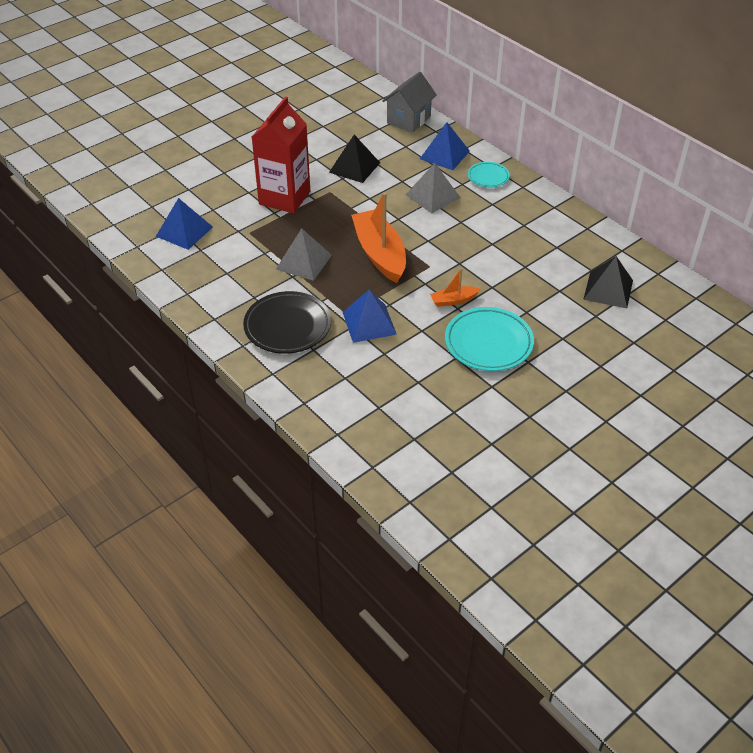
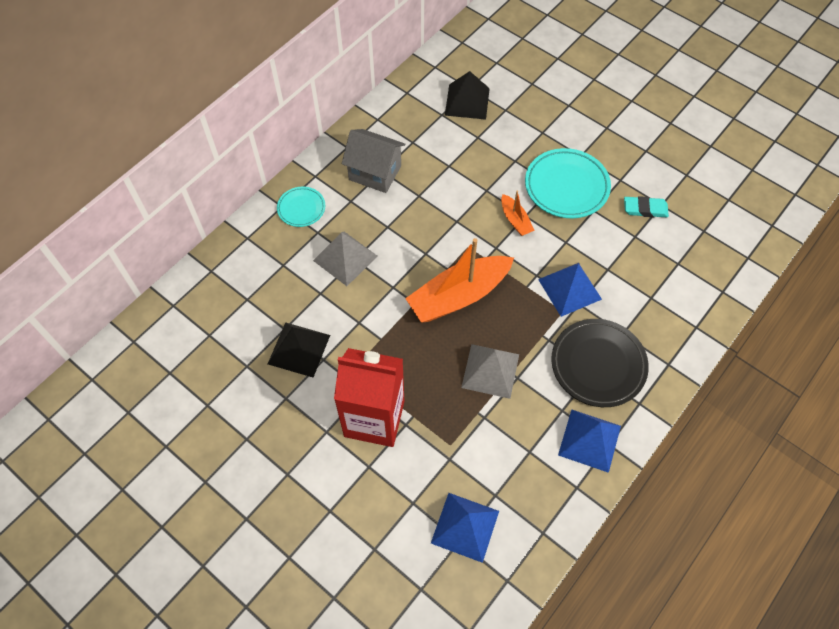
camera: 100 degrees left, 15 degrees up
(408, 120) = (187, 303): grey house -> grey house (375, 173)
(444, 155) = (262, 255): blue pyramid -> blue pyramid (589, 440)
(450, 397) = (645, 209): none -> turquoise eraser

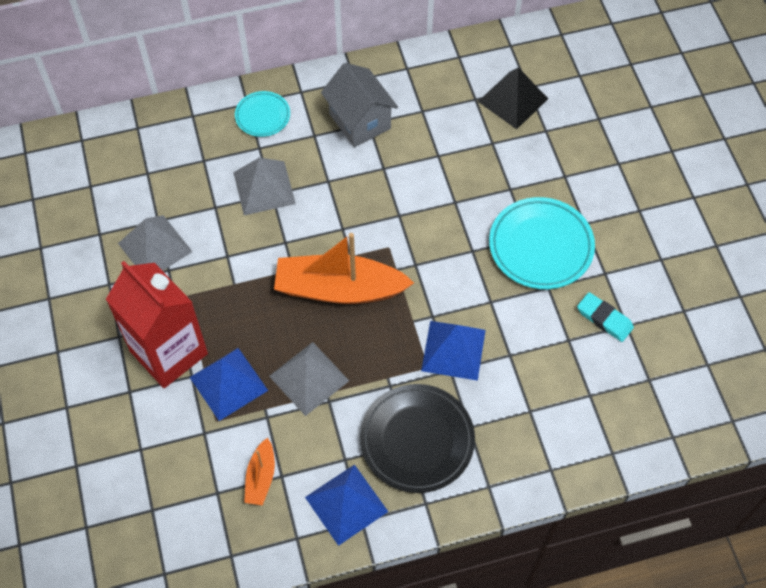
camera: 35 degrees right, 0 degrees up
(299, 349) = (155, 247): black pyramid -> grey pyramid
(465, 527) = (167, 501): blue pyramid -> blue pyramid (228, 384)
(515, 220) = (458, 249): orange boat -> orange boat (261, 477)

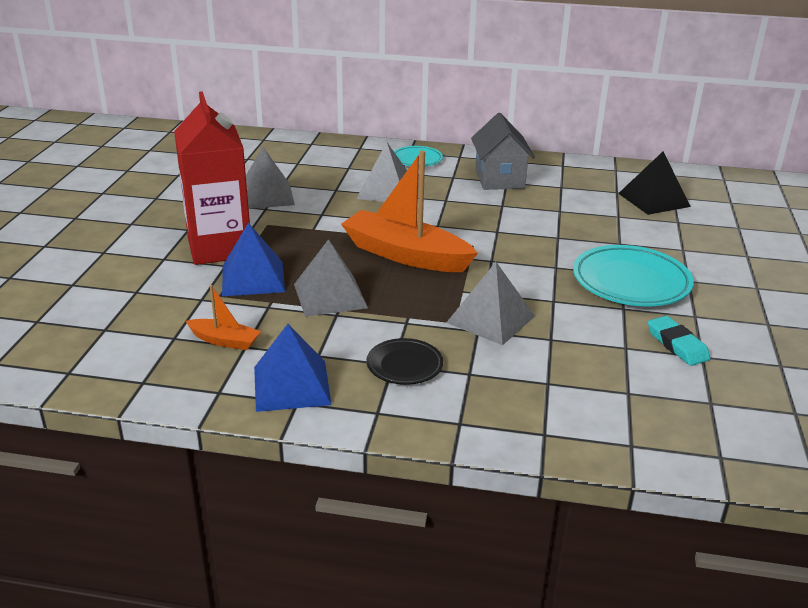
camera: 25 degrees right, 30 degrees down
(261, 477) = (224, 341): orange boat -> orange boat turned 105 degrees counterclockwise
(417, 440) = (404, 365): black plate -> black plate, size x0.56
(453, 350) = (490, 319): blue pyramid -> grey pyramid

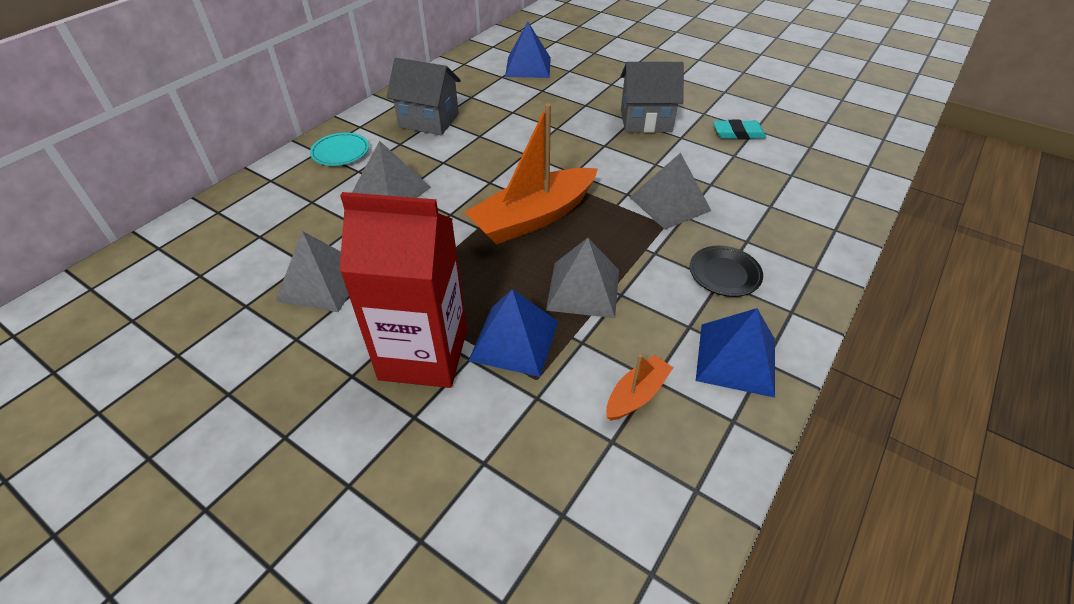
camera: 65 degrees left, 15 degrees up
(631, 282) = (646, 121): turquoise plate -> grey house
(654, 200) = (528, 67): black pyramid -> blue pyramid

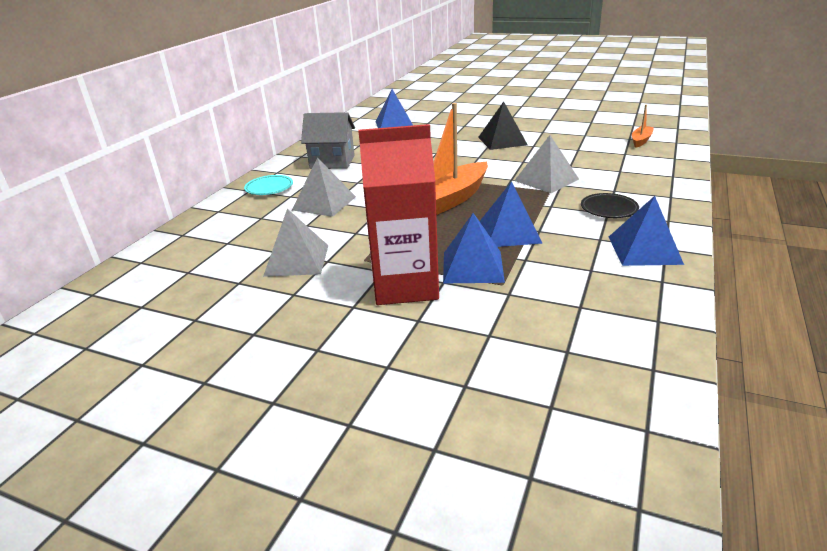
camera: 10 degrees left, 15 degrees down
(583, 289) = (509, 232): grey pyramid -> blue pyramid
(636, 394) = (583, 279): orange boat -> orange boat (641, 140)
(646, 121) = (502, 141): grey house -> black pyramid
(738, 133) = (574, 138): turquoise eraser -> none

